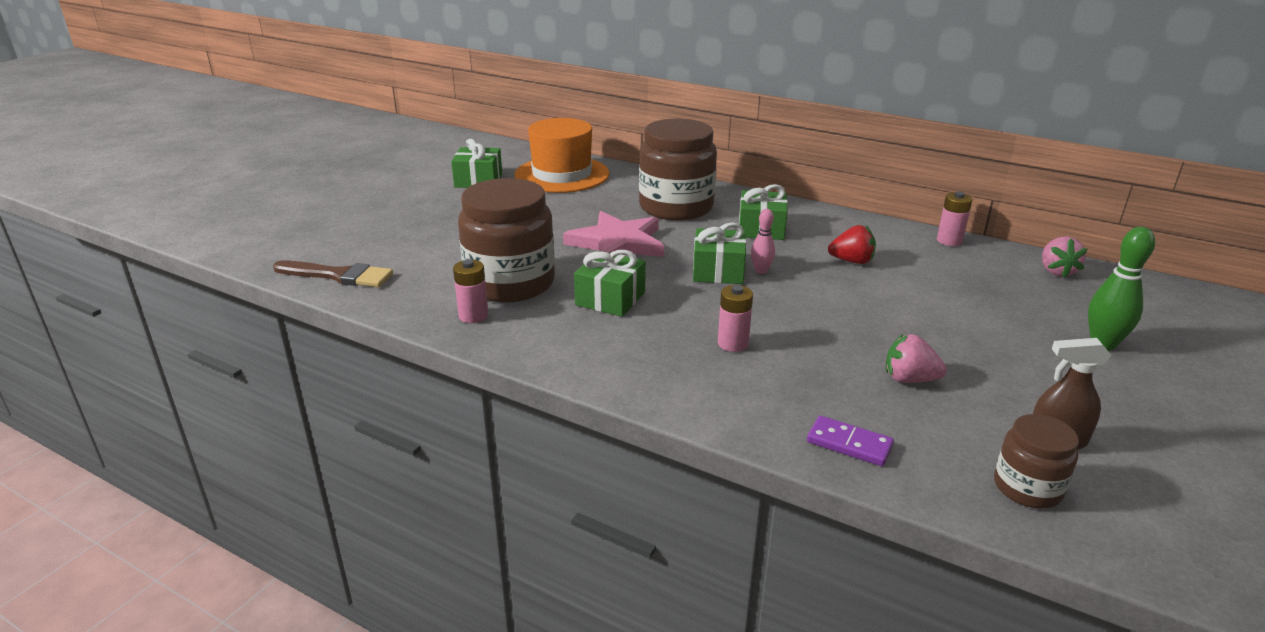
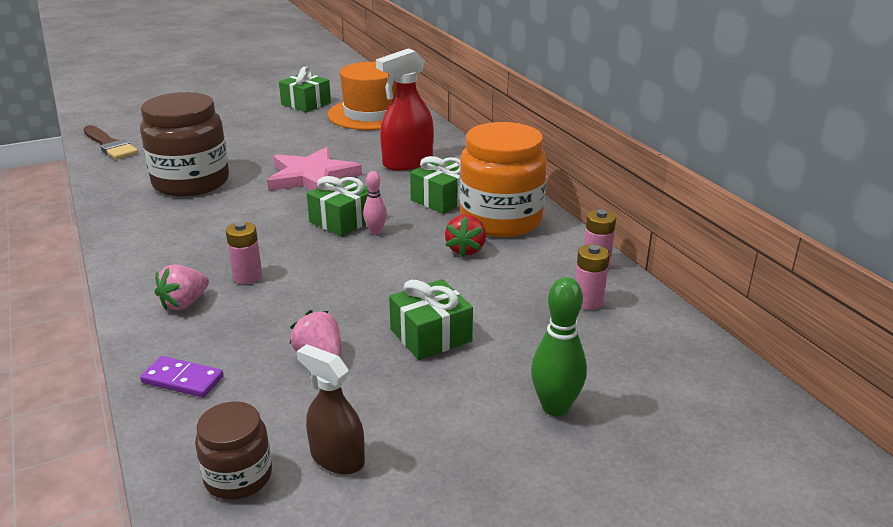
camera: 35 degrees right, 0 degrees up
(473, 316) = (131, 196): pink battery -> pink battery (588, 301)
(610, 299) = (231, 214): green gift -> green gift (431, 335)
(676, 207) = (407, 162): brown jar -> red spray bottle
(832, 231) = (501, 220): none -> orange jar
(849, 444) = (183, 380): purple domino -> purple domino turned 45 degrees counterclockwise
(851, 261) = (466, 250): red strawberry -> red strawberry turned 60 degrees clockwise
(1056, 271) = (652, 328): pink strawberry -> pink strawberry (184, 303)

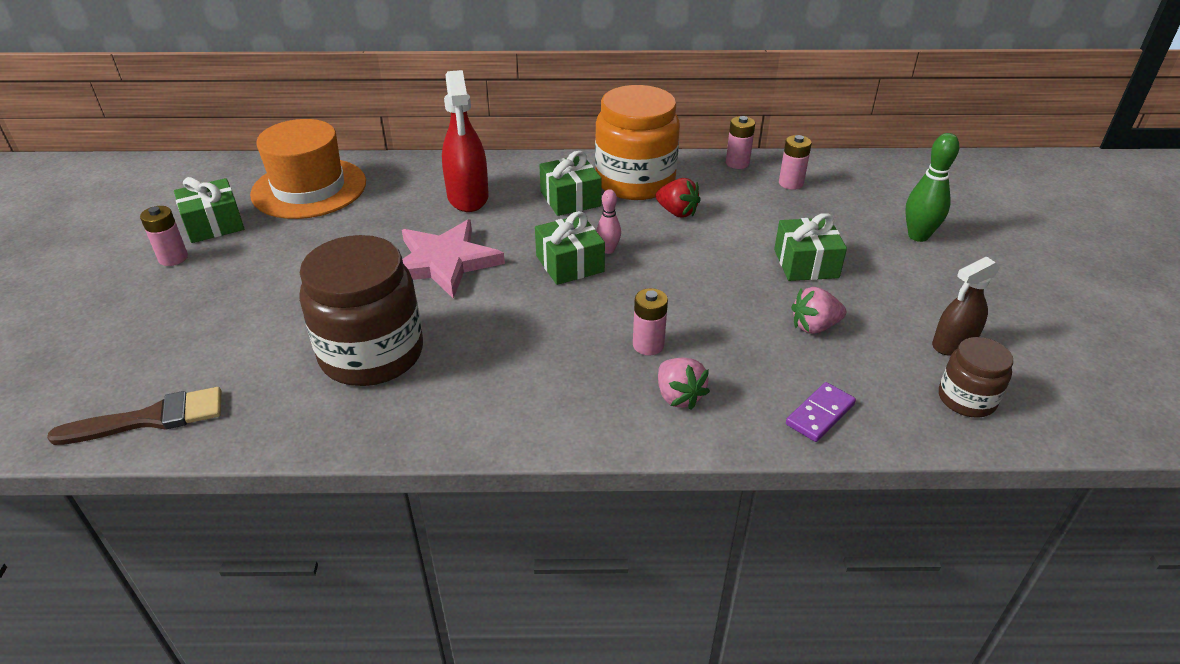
camera: 65 degrees left, 10 degrees up
(262, 105) = (173, 258): none -> pink battery

